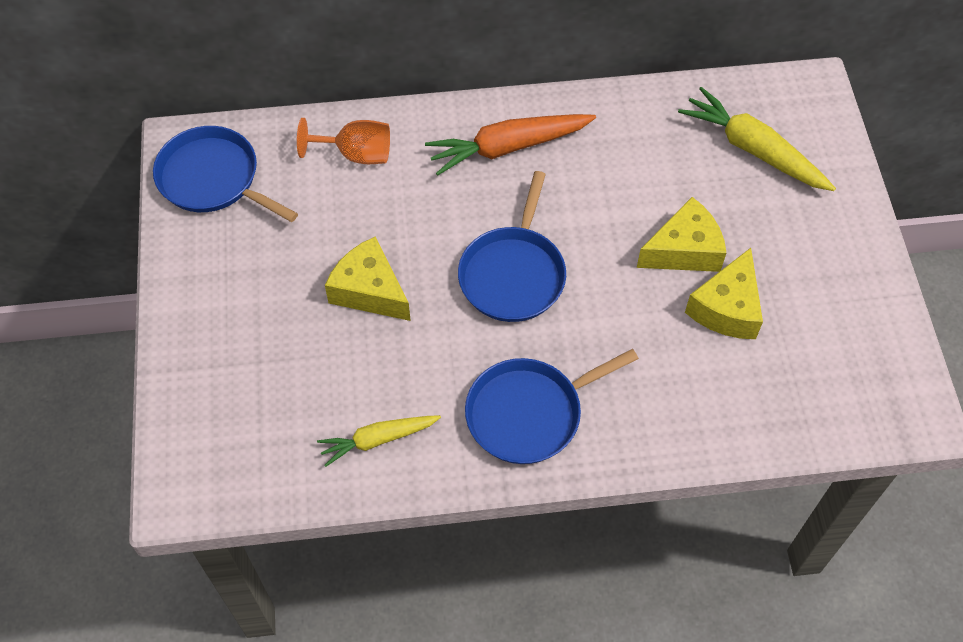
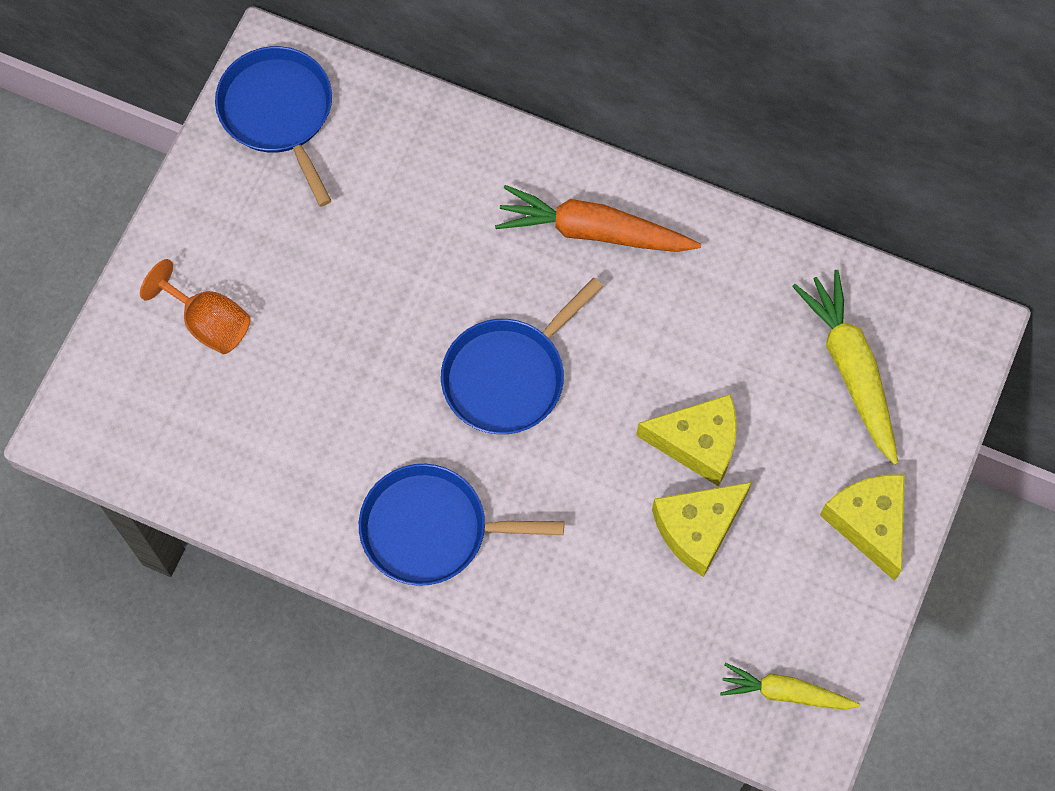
camera: 30 degrees right, 10 degrees up
(356, 154) = (435, 158): orange goblet -> orange goblet (209, 323)
(369, 290) = (358, 318): yellow cheese -> yellow cheese (868, 523)
(378, 440) = (275, 476): yellow carrot -> yellow carrot (785, 693)

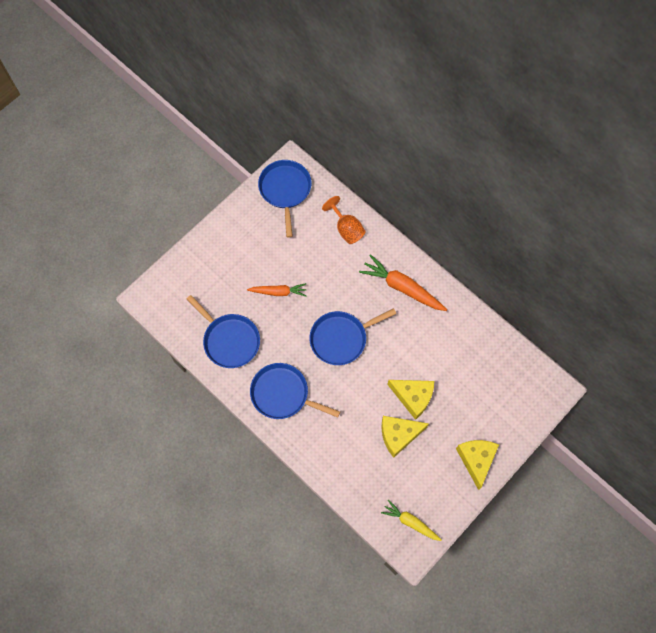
camera: 20 degrees right, 0 degrees up
(209, 323) = (222, 271): orange goblet -> orange goblet (346, 229)
(279, 458) = (229, 340): none -> blue pan
(343, 325) = (278, 292): none -> orange carrot
(851, 370) = (494, 388): yellow carrot -> none

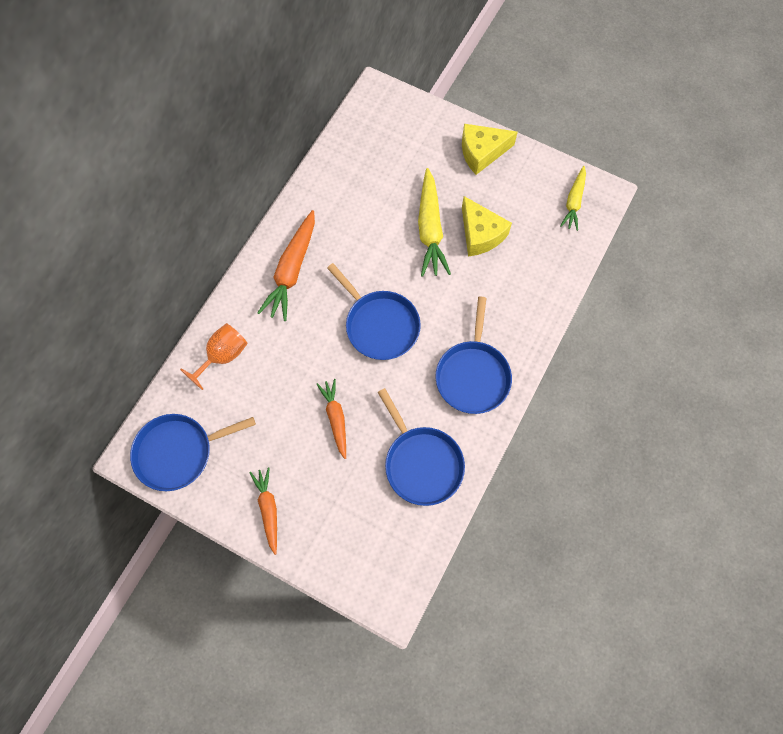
camera: 105 degrees left, 0 degrees up
(229, 237) = (268, 510): none -> orange carrot
(229, 340) = (421, 463): blue pan -> blue pan turned 120 degrees clockwise
(413, 397) = (430, 229): yellow cheese -> yellow carrot

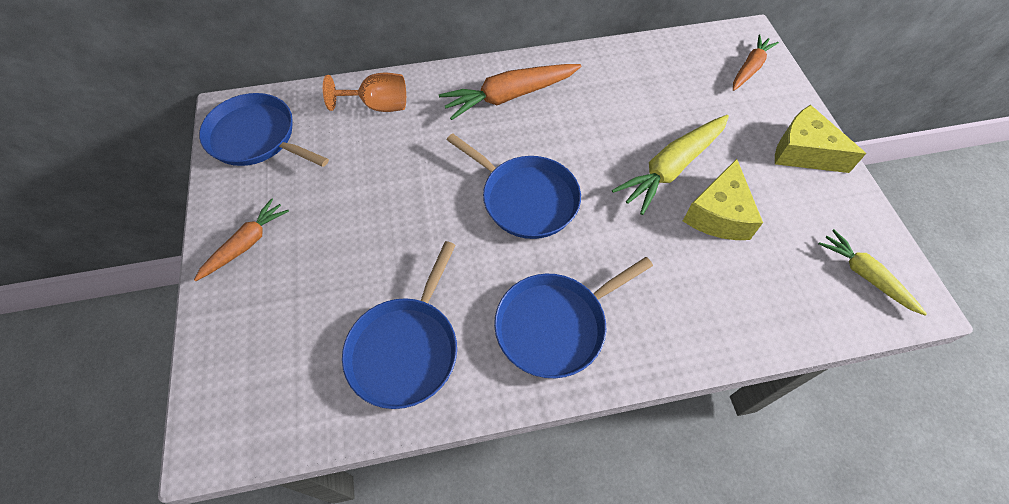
camera: 50 degrees right, 10 degrees down
(335, 419) = (390, 232): orange carrot -> orange carrot (750, 68)
(379, 325) = (525, 198): blue pan -> blue pan turned 60 degrees counterclockwise
(574, 202) = (865, 276): yellow carrot -> yellow carrot turned 75 degrees clockwise

